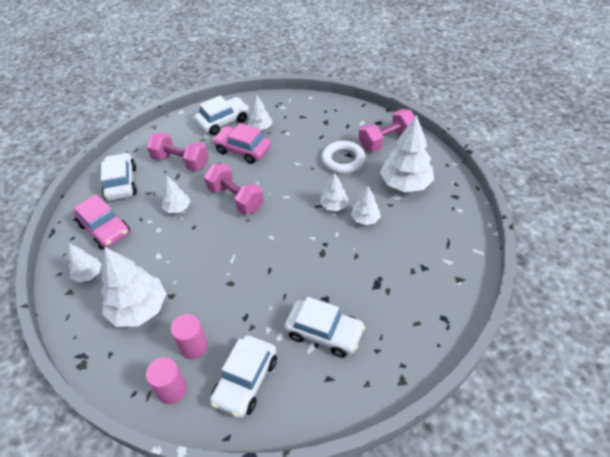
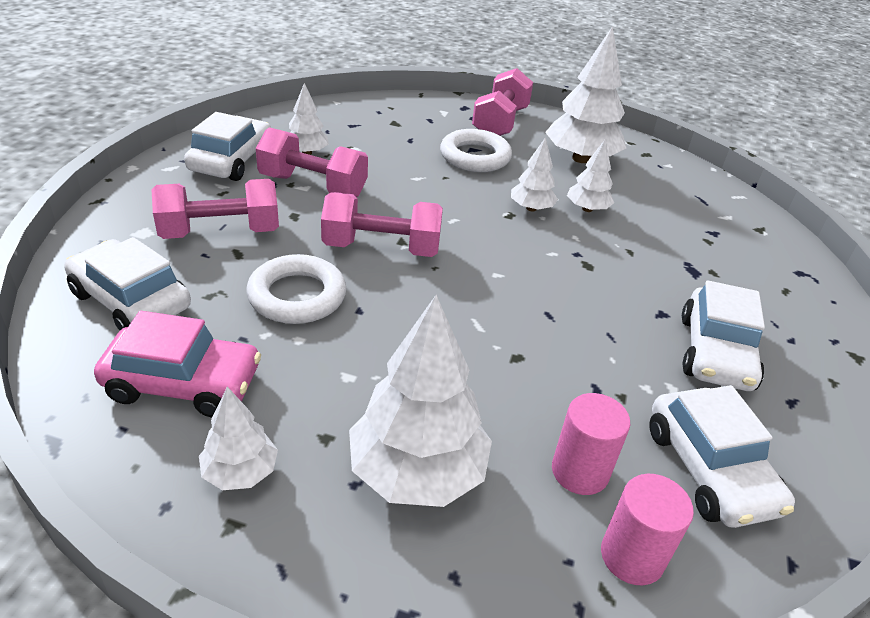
camera: 45 degrees left, 10 degrees down
(177, 208) = (297, 296): white tree -> white ring
(243, 150) = (313, 186): pink car -> pink dumbbell
(324, 333) = (715, 353): white car -> white car turned 120 degrees clockwise

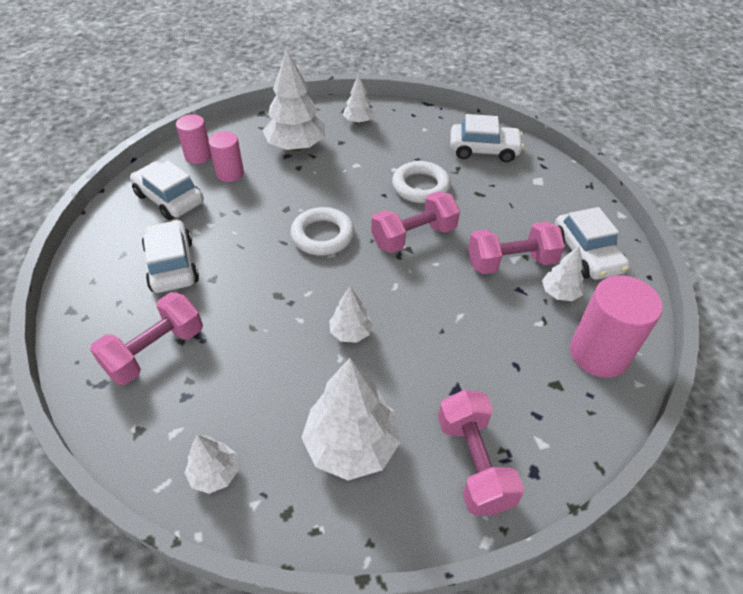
camera: 150 degrees right, 10 degrees up
(183, 384) = (414, 134): pink car -> none
(220, 232) = (505, 200): pink dumbbell -> pink dumbbell (155, 351)
(338, 120) = (598, 353): none -> pink cylinder
(475, 157) = (444, 376): white ring -> white ring (322, 235)
(587, 209) = (306, 360): white tree -> white tree (215, 473)

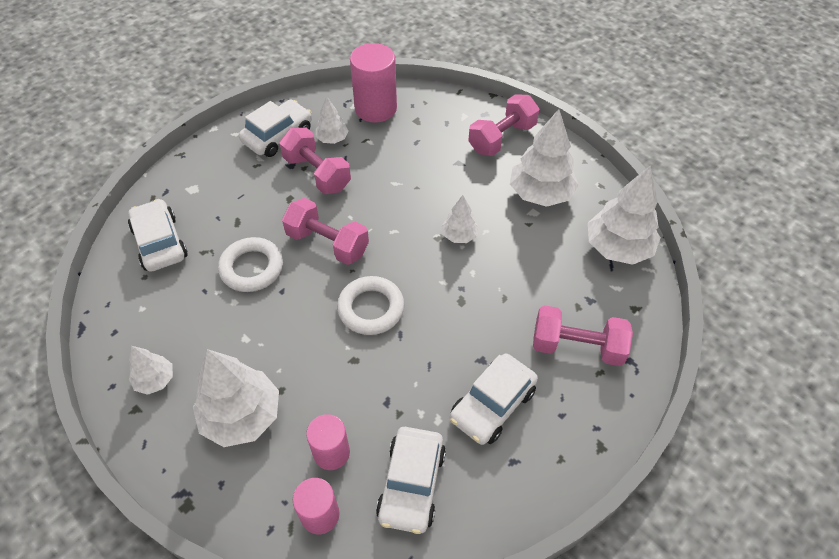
camera: 120 degrees left, 5 degrees up
(215, 473) = (618, 248): white tree -> white tree, size x1.89

